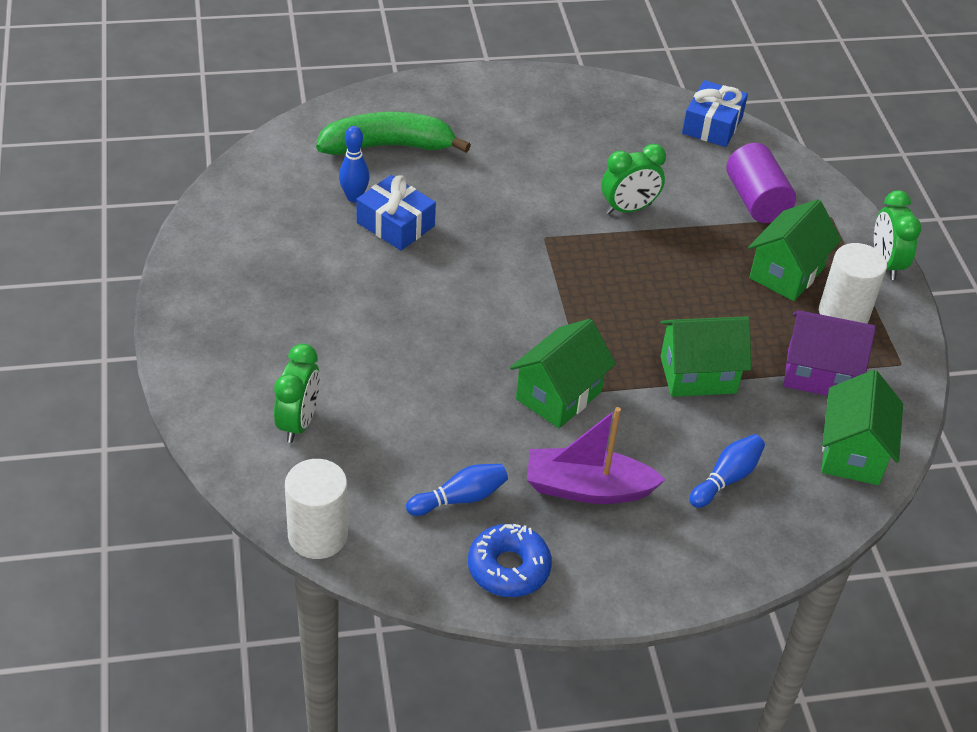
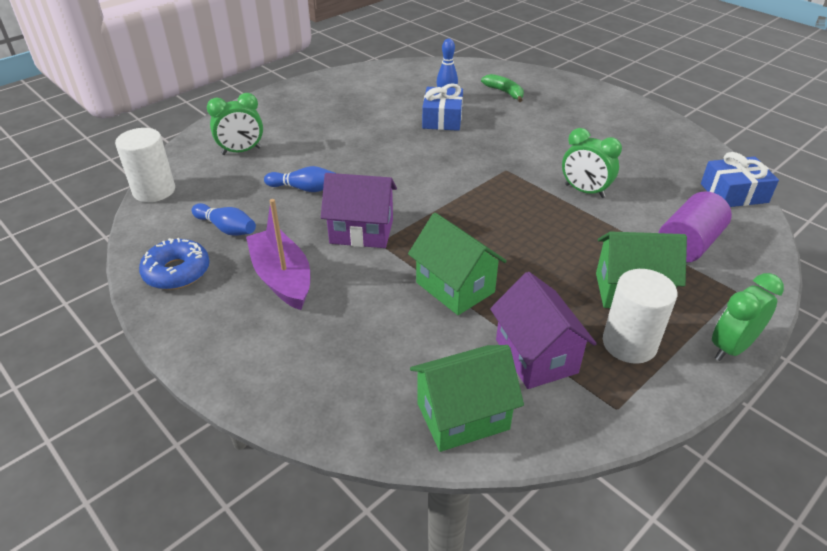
camera: 60 degrees right, 5 degrees down
(388, 146) = (504, 92): green banana -> green banana, size x0.53
(559, 395) = (361, 231): green house -> purple house
(726, 478) = (356, 346): blue bowling pin -> blue bowling pin (304, 189)

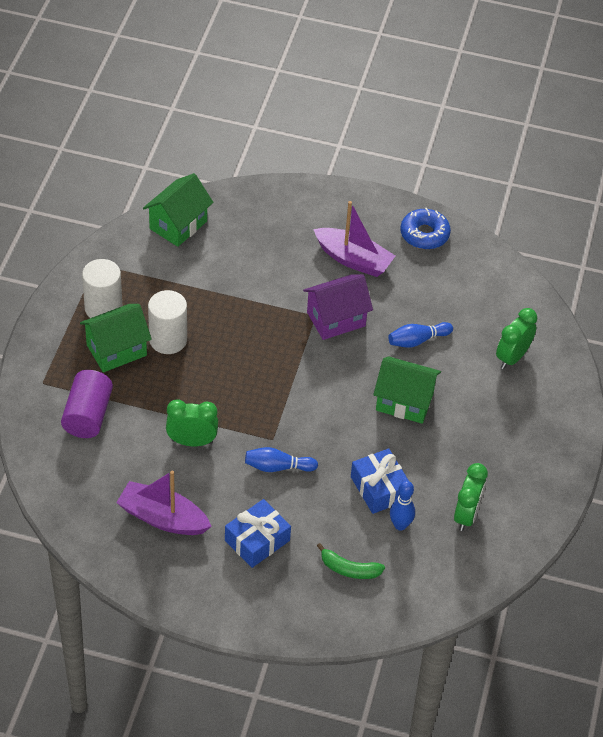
camera: 145 degrees right, 10 degrees up
(154, 191) = (526, 287): white cylinder -> white cylinder (168, 340)
(226, 228) = (432, 279): blue bowling pin -> blue bowling pin (277, 467)
(455, 287) = (236, 302): green house -> green house (404, 402)
(536, 356) = (156, 276): purple house -> none
(640, 155) = (163, 518): none -> purple boat
(731, 347) = (38, 333): green clock -> green clock (466, 515)
(734, 193) = (63, 498): blue gift -> blue gift (257, 540)

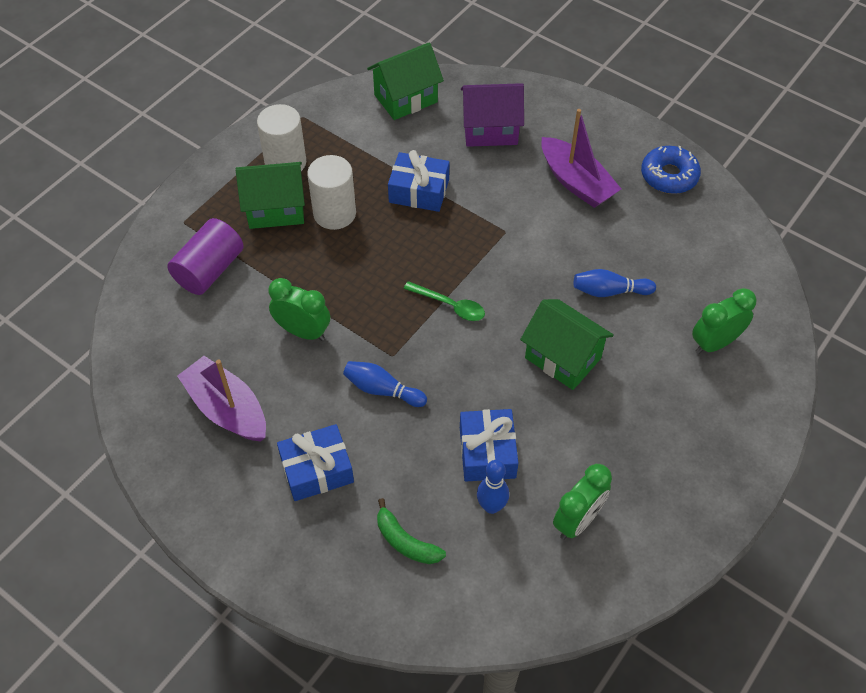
camera: 25 degrees right, 5 degrees up
(229, 302) = (419, 191): none -> blue gift
(299, 387) = (450, 305): none -> green spoon
(336, 319) = (527, 241): purple house -> purple house (490, 130)

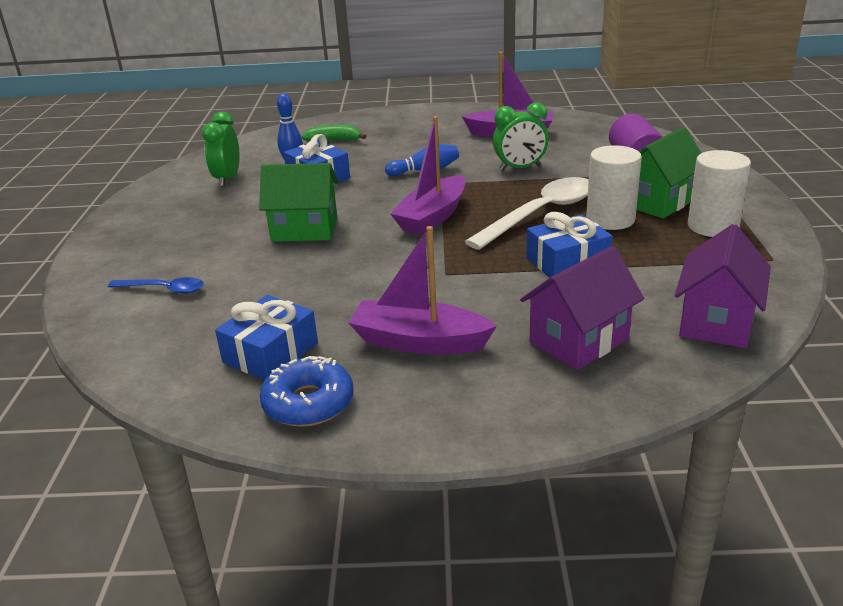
camera: 145 degrees right, 25 degrees down
(317, 470) = (421, 138): blue gift -> blue gift (271, 353)
(370, 253) = (541, 214): none -> white spoon
(406, 98) = (716, 322): green house -> purple house
(450, 305) = (432, 217): green spoon -> purple boat
(609, 291) = (298, 279): blue bowling pin -> none
(714, 343) = (164, 289): green clock -> blue spoon

